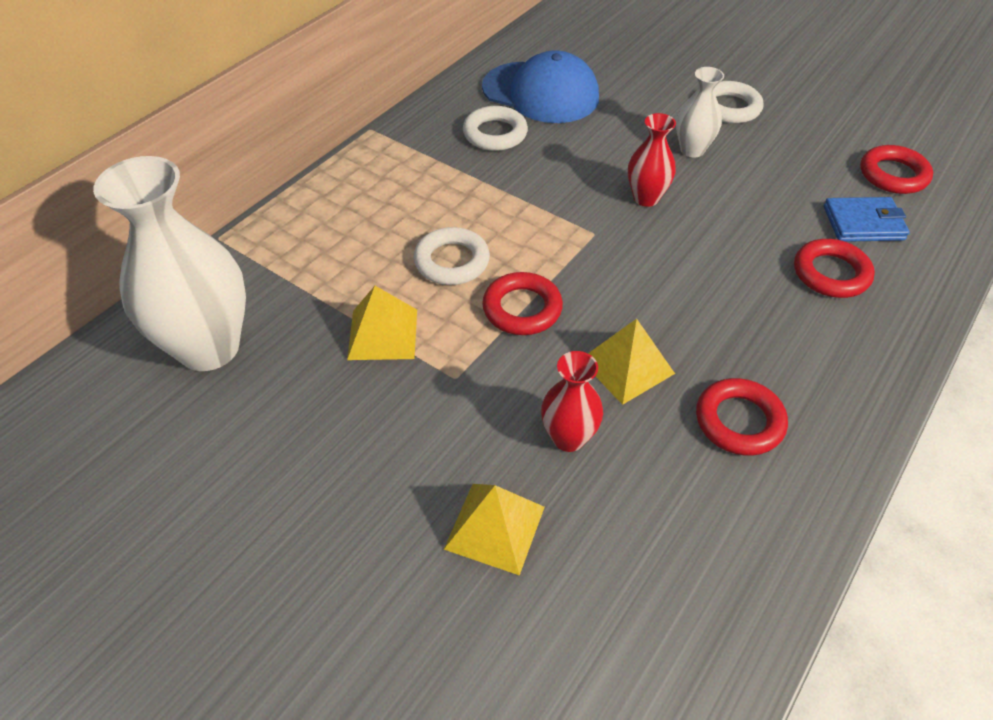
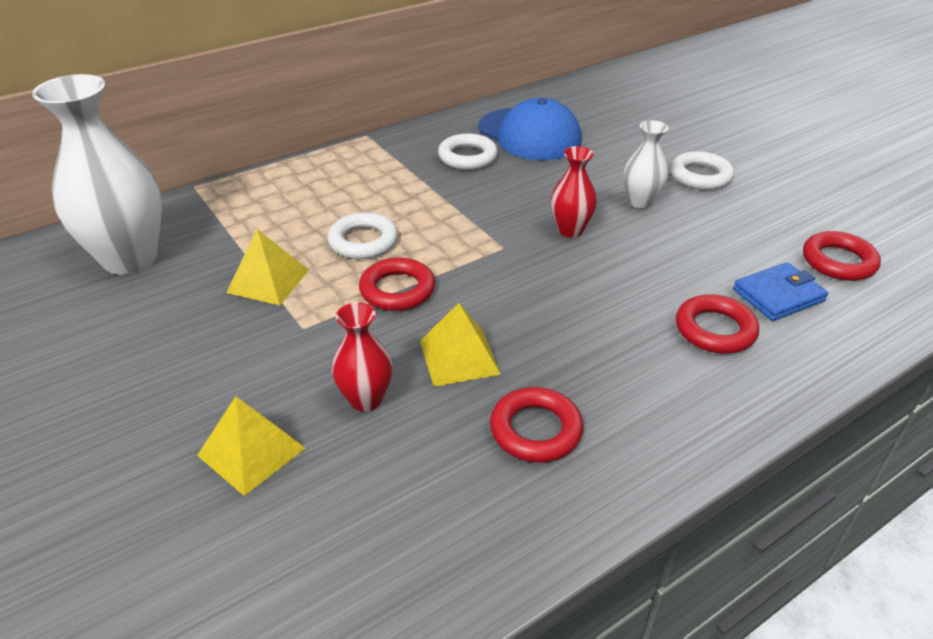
camera: 20 degrees right, 10 degrees down
(863, 223) = (778, 295): blue wallet -> blue wallet turned 45 degrees counterclockwise

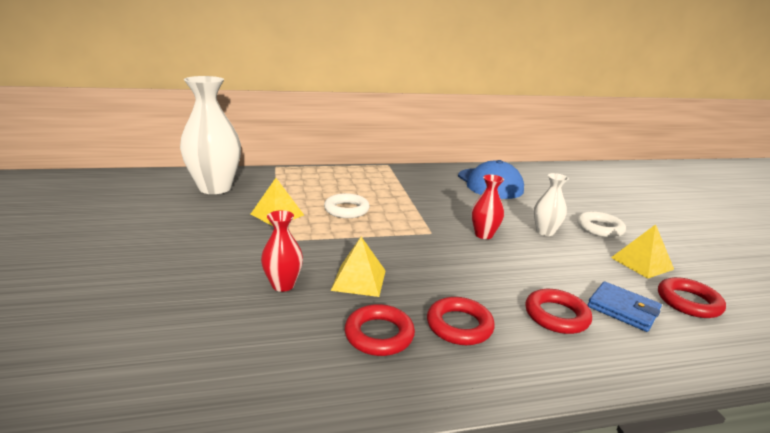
camera: 20 degrees right, 15 degrees down
(251, 451) = (195, 290): yellow pyramid -> yellow pyramid (642, 263)
(397, 290) = (348, 237): red ring -> red ring (459, 325)
(467, 157) = (442, 186): white ring -> none
(778, 295) = (623, 309): blue wallet -> blue wallet turned 45 degrees clockwise

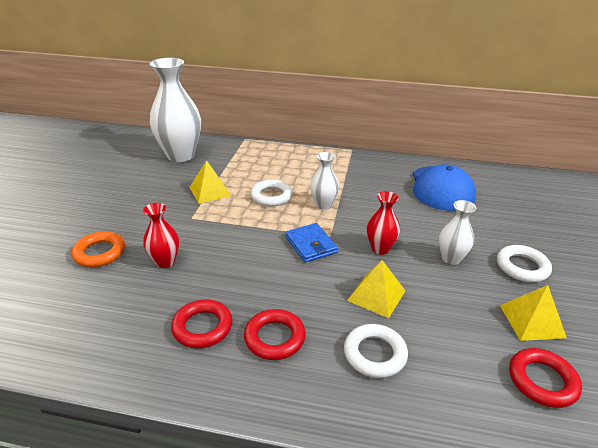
camera: 25 degrees right, 10 degrees up
(192, 292) = (99, 253): none -> orange ring
(359, 280) = (226, 271): yellow pyramid -> yellow pyramid (376, 295)
(402, 209) = (323, 204): none -> white vase
(556, 316) = (375, 354): red ring -> white ring
(623, 309) = (453, 367): blue wallet -> blue wallet (310, 245)

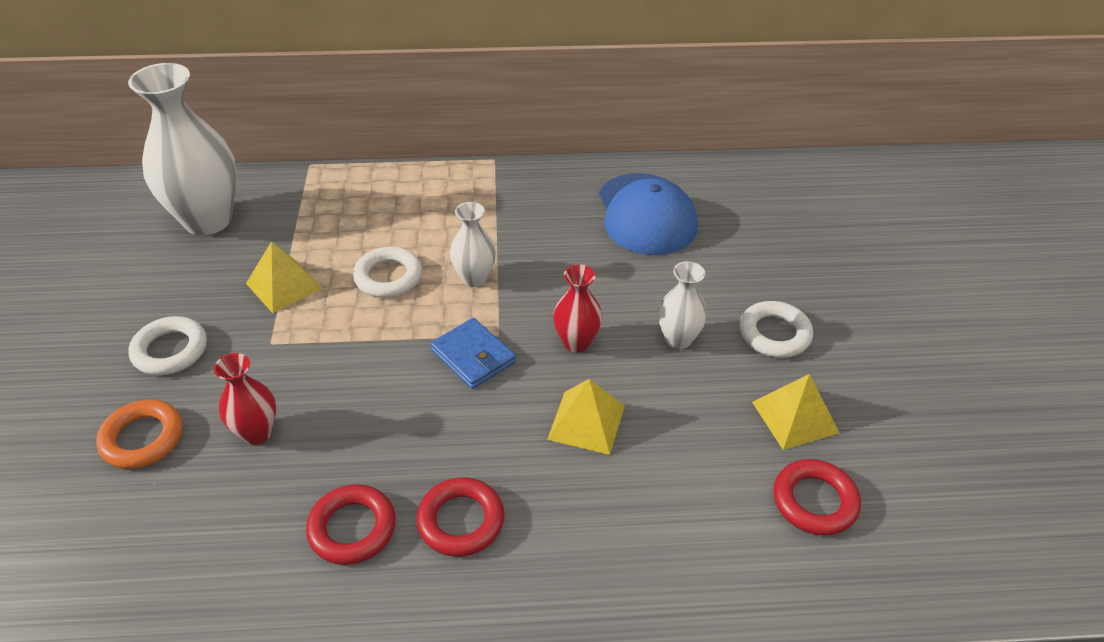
camera: 15 degrees left, 10 degrees up
(375, 354) = (602, 513): white ring -> white ring (170, 350)

